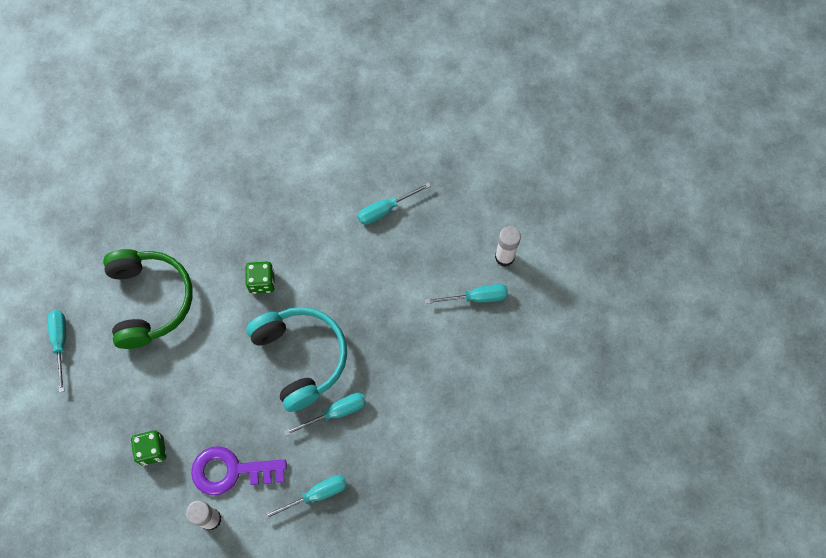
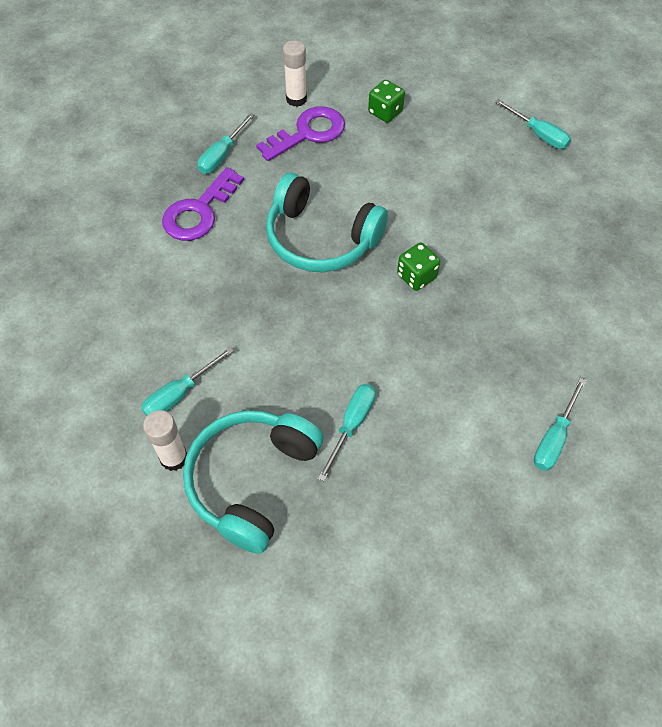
camera: 145 degrees right, 10 degrees down
(149, 301) = (501, 202): green headphones -> none
(336, 412) = (252, 216): turquoise screwdriver -> turquoise screwdriver (554, 438)
(371, 445) = (199, 212): none -> purple key
(467, 214) = (252, 480): none -> turquoise headphones

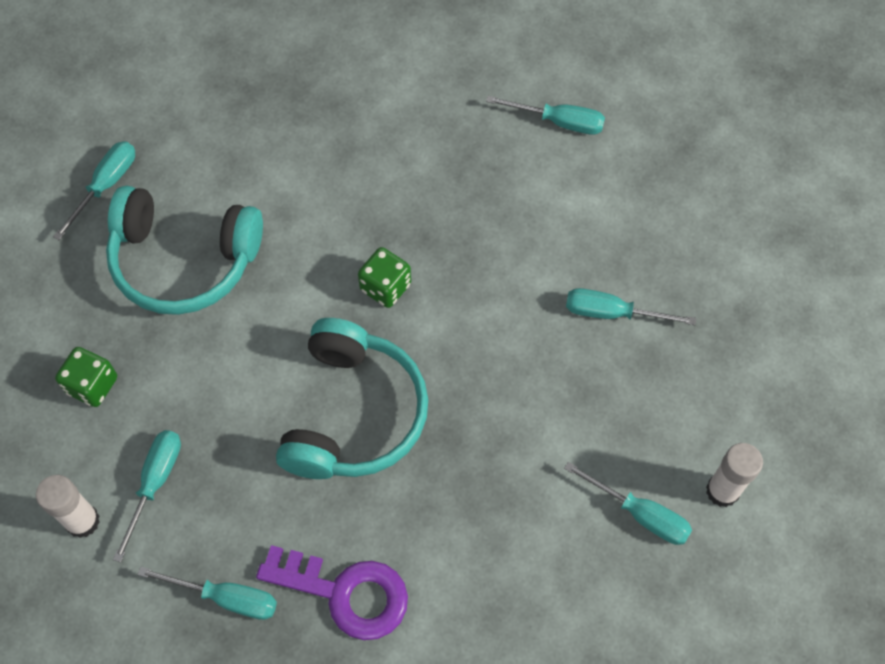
camera: 105 degrees left, 5 degrees up
(252, 480) = (716, 397): turquoise headphones -> turquoise headphones (184, 260)
(308, 133) = (155, 483): purple key -> turquoise screwdriver

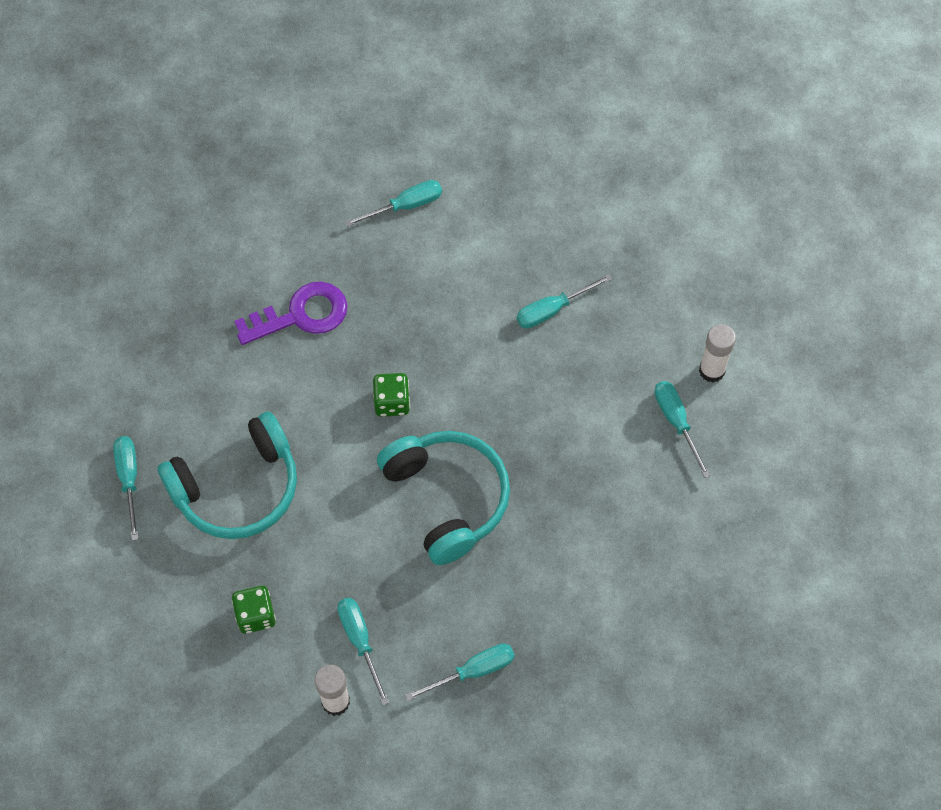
camera: 40 degrees left, 0 degrees up
(346, 593) = (544, 608): purple key -> purple key (301, 315)
(640, 514) = (676, 422): turquoise screwdriver -> turquoise screwdriver turned 105 degrees counterclockwise

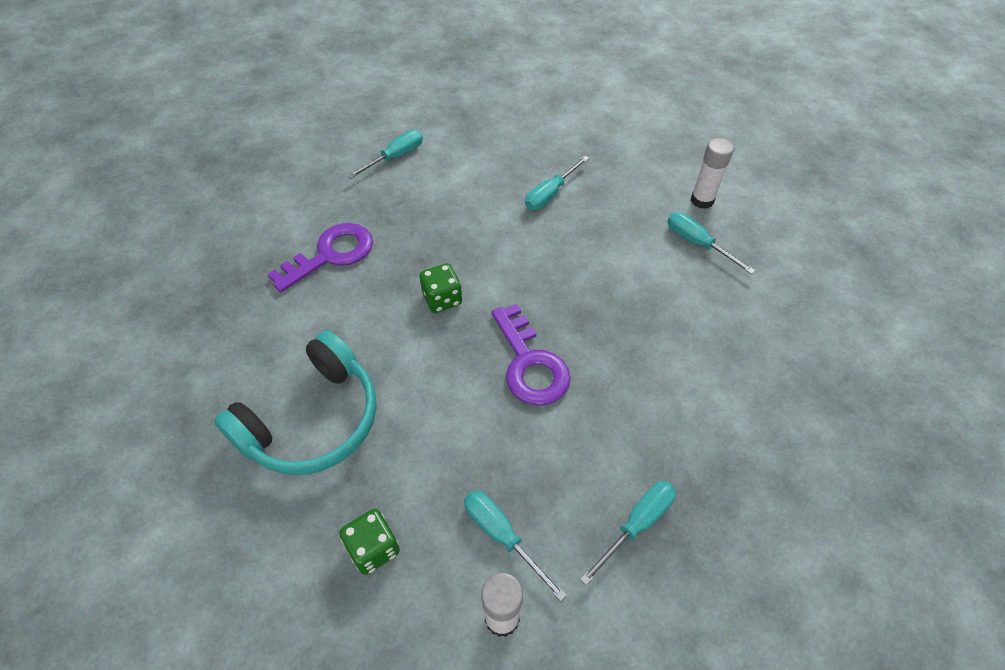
camera: 20 degrees left, 10 degrees down
(129, 479) = (189, 449): turquoise screwdriver -> none
(447, 498) = (530, 364): turquoise headphones -> purple key

